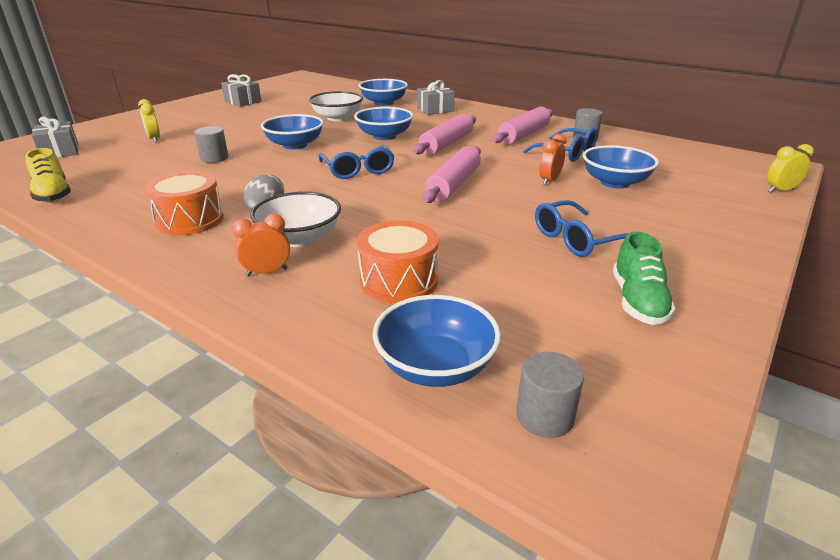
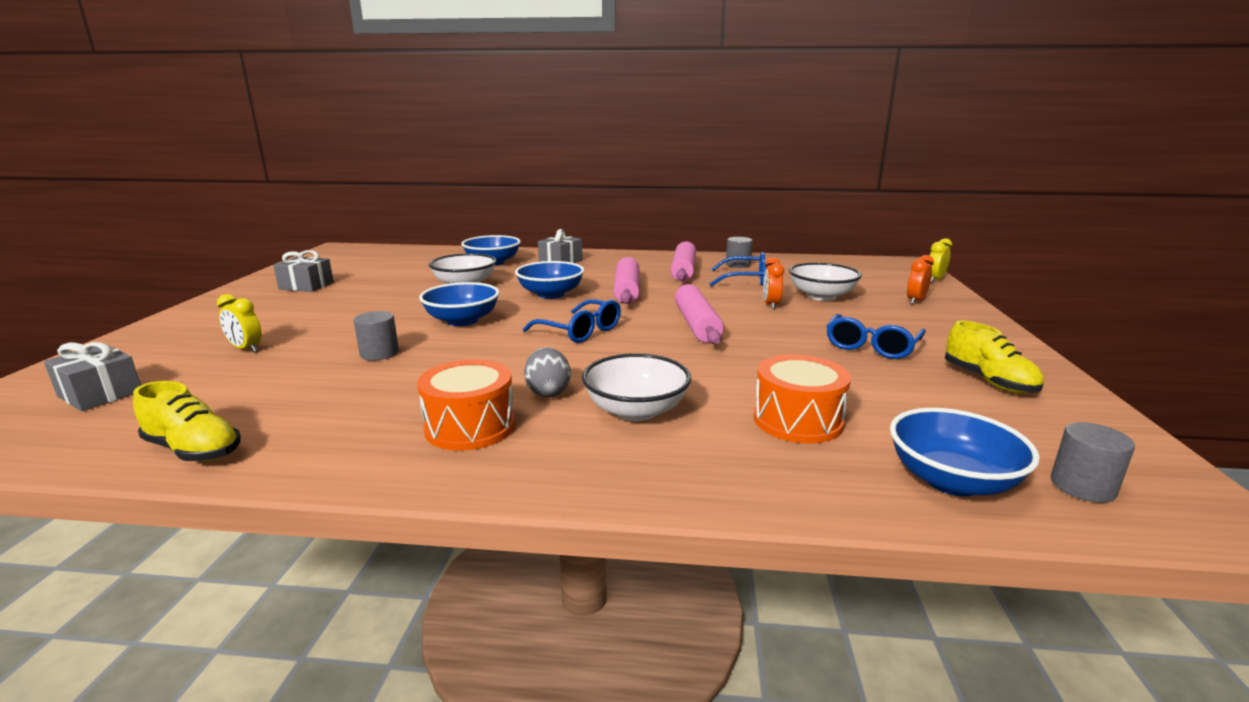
camera: 30 degrees left, 10 degrees down
(267, 272) = (660, 453): orange clock -> orange clock (915, 301)
(615, 182) = (821, 296): blue bowl -> white bowl
(637, 301) = (988, 381): green shoe -> yellow shoe

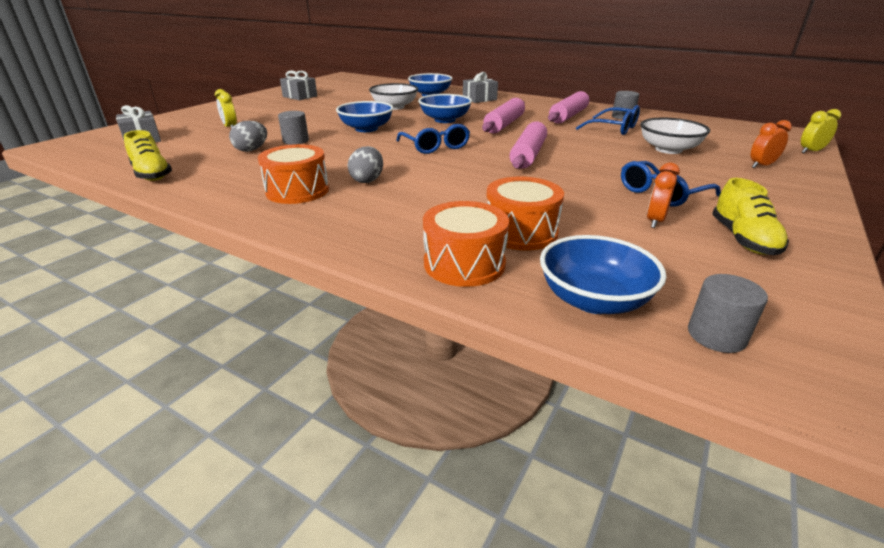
camera: 25 degrees right, 10 degrees up
(325, 378) = (251, 150): none -> grey egg
(636, 410) = (410, 202): white bowl -> none
(770, 305) = (611, 150): orange clock -> orange clock (655, 221)
(787, 474) = (464, 263): none -> orange drum

